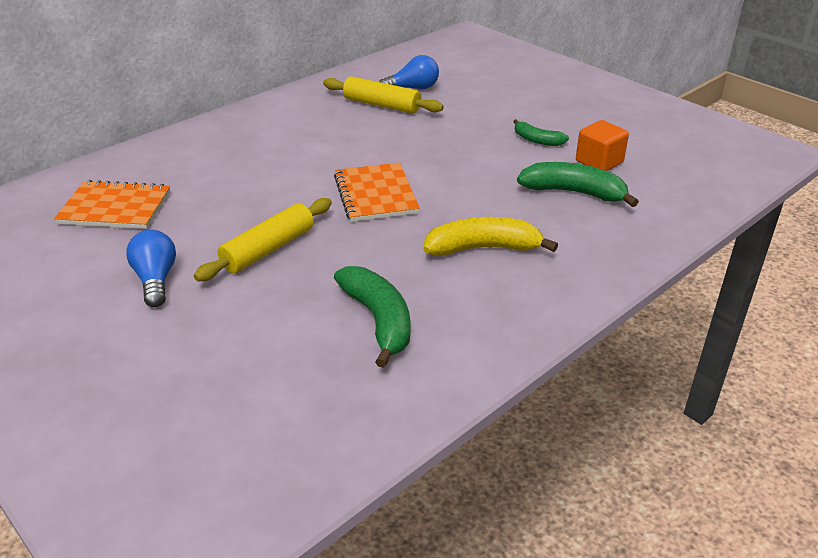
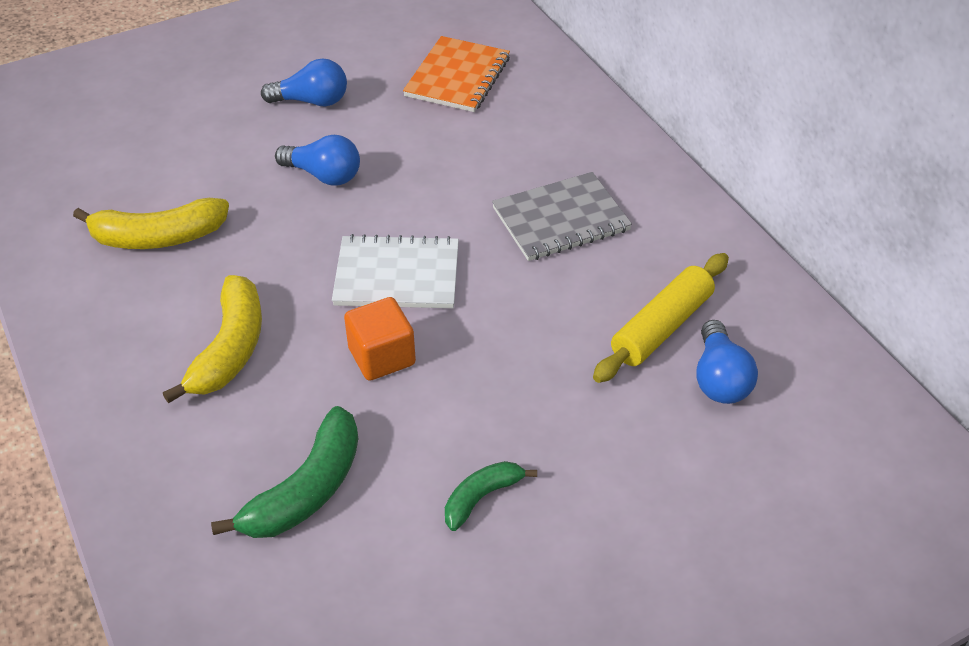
camera: 105 degrees right, 10 degrees up
(268, 249) = (324, 175): yellow rolling pin -> blue light bulb
(295, 143) = (561, 219): none -> grey notebook
(376, 194) = (397, 275): orange notebook -> white notebook
(379, 320) = (158, 237): green banana -> yellow banana
(599, 162) = (379, 559): orange cube -> orange cube (382, 356)

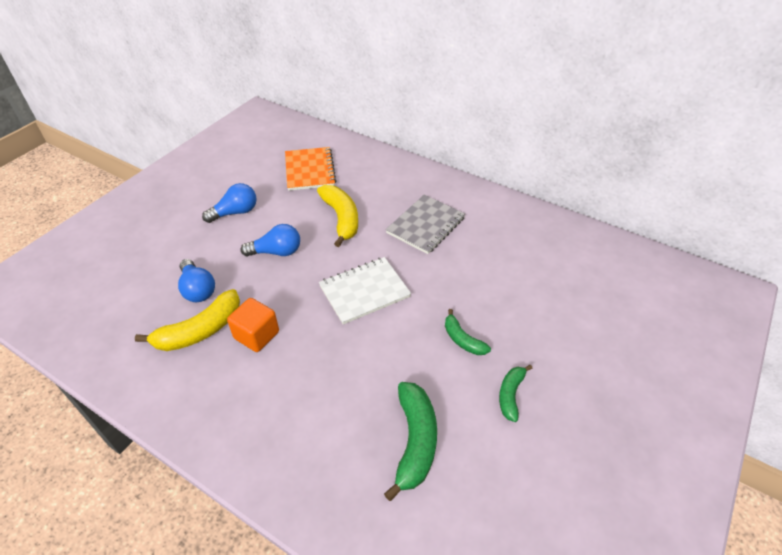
camera: 30 degrees left, 0 degrees up
(230, 349) = (301, 379): yellow banana -> yellow banana (341, 218)
(382, 356) = (393, 341): orange cube -> orange cube (256, 335)
(477, 397) = (462, 339): none -> green banana
(662, 327) = (520, 261): yellow rolling pin -> none
(719, 378) = (567, 274): blue light bulb -> blue light bulb (198, 289)

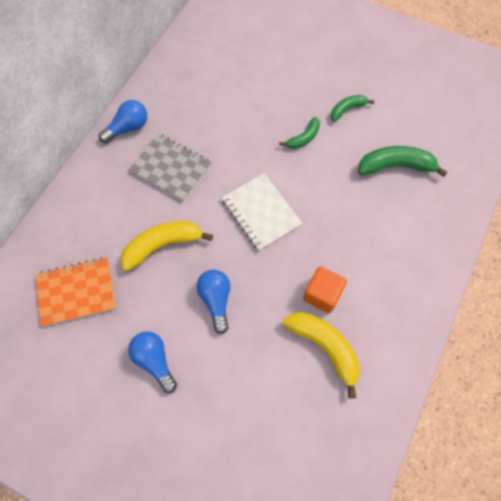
camera: 95 degrees left, 20 degrees up
(198, 289) = (274, 366): blue light bulb -> blue light bulb (128, 128)
(510, 395) = (347, 109): green banana -> green banana turned 135 degrees clockwise

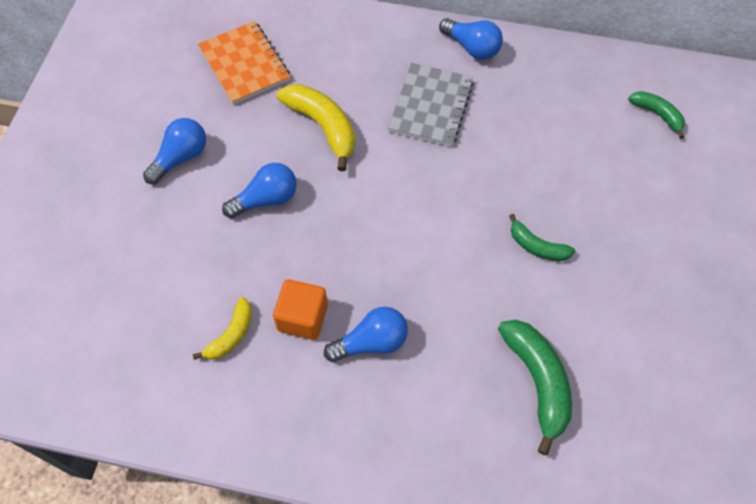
camera: 75 degrees right, 5 degrees down
(261, 212) = (400, 220): white notebook -> none
(324, 347) = (231, 335): yellow banana -> yellow banana, size x0.59
(347, 109) = (612, 295): green banana -> green banana (657, 114)
(350, 254) = (371, 342): none -> blue light bulb

